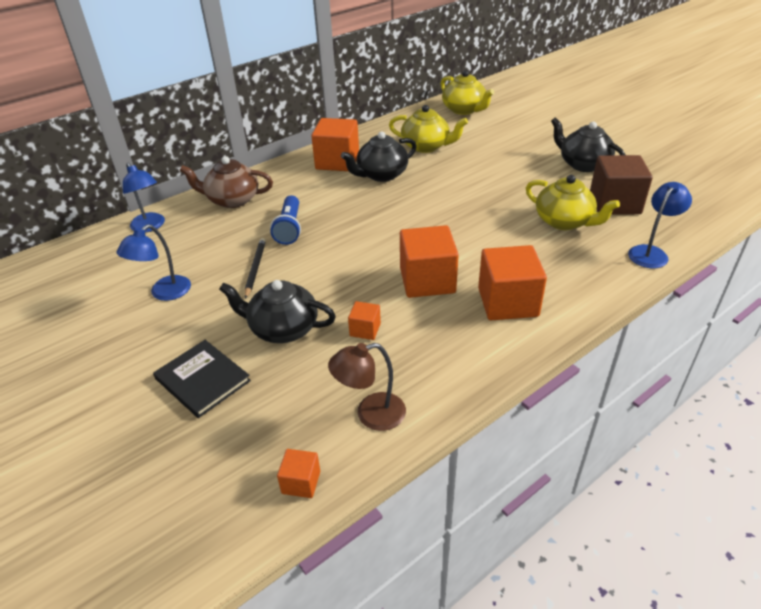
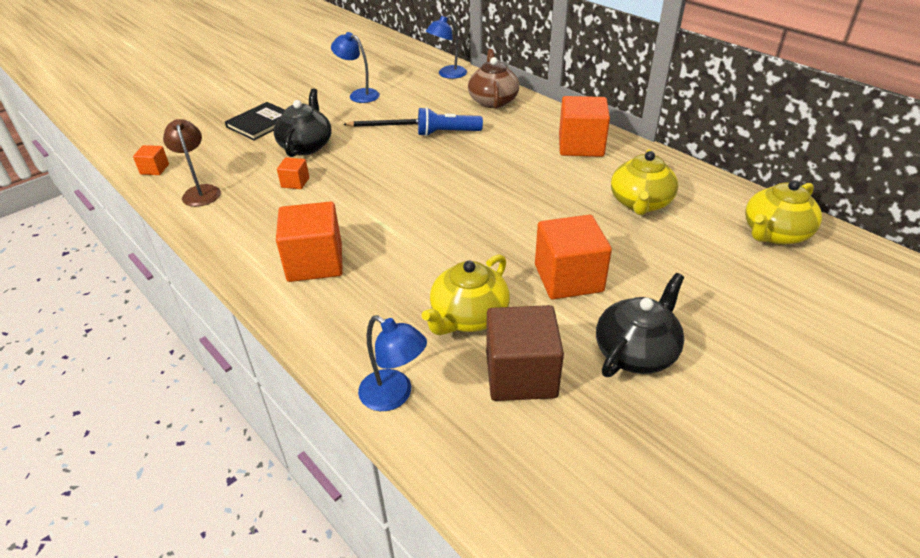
camera: 85 degrees right, 0 degrees up
(381, 175) = (558, 175): black teapot -> none
(427, 280) = (357, 212): orange cube -> orange cube (568, 278)

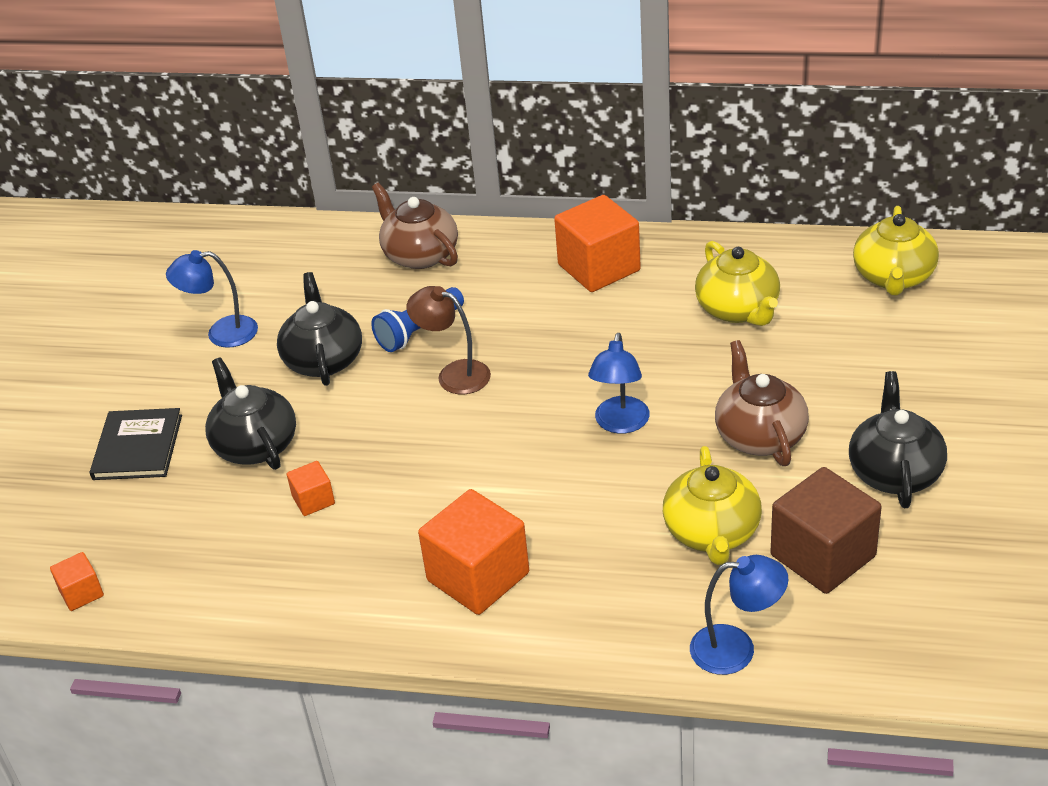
camera: 35 degrees left, 0 degrees up
(200, 191) = (200, 583): brown lamp -> brown lamp (454, 374)
(386, 125) = (323, 359): black pencil -> black teapot
(447, 74) = (307, 242): blue lamp -> blue lamp (620, 424)
(568, 278) = (759, 435): orange cube -> brown teapot

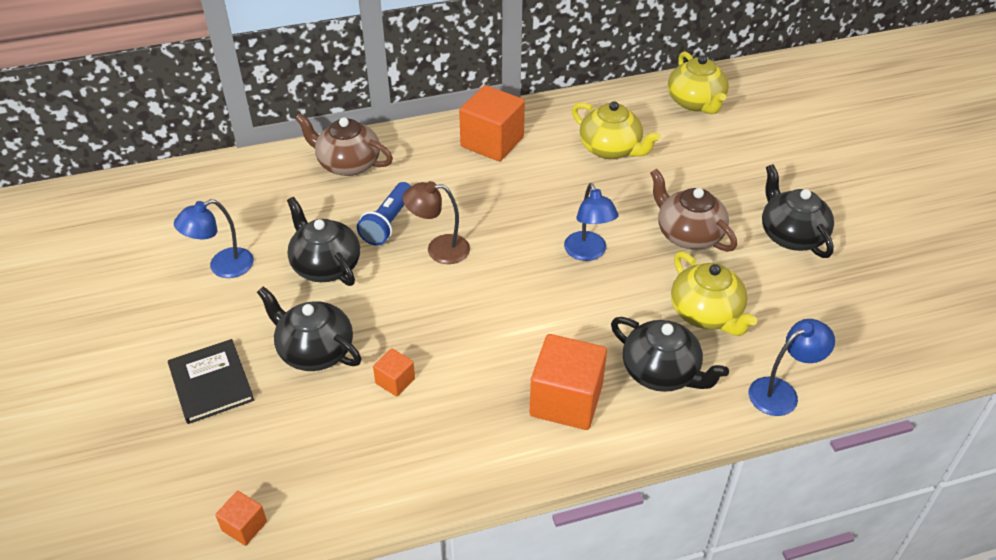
camera: 30 degrees left, 5 degrees up
(608, 581) = (661, 372): none -> black teapot
(823, 556) = (788, 307): brown cube -> none

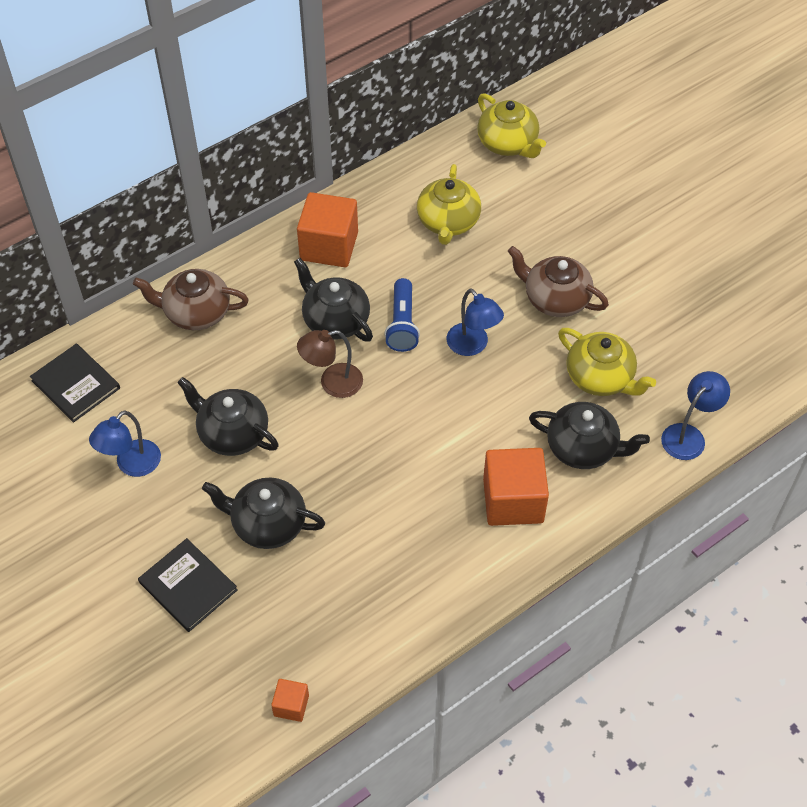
camera: 20 degrees left, 10 degrees up
(214, 192) = (75, 384): none -> black book
(388, 223) = (270, 369): blue flashlight -> blue flashlight (402, 324)
(395, 381) = (356, 530): orange cube -> none
(611, 149) = (448, 222): yellow teapot -> yellow teapot turned 75 degrees clockwise
(791, 235) = (646, 273): black teapot -> black teapot (335, 320)

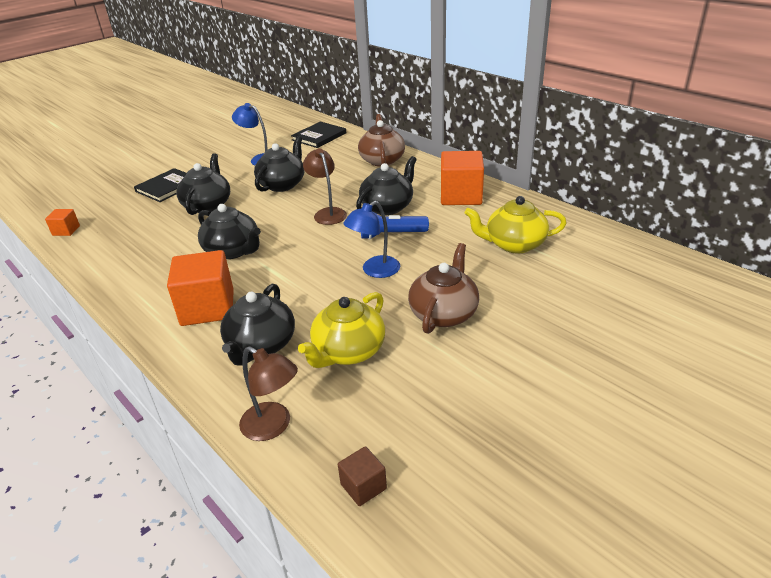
camera: 85 degrees right, 20 degrees down
(399, 484) = (233, 251): none -> black teapot
(508, 144) = (638, 267): yellow teapot -> none
(688, 435) = (273, 426): blue lamp -> brown lamp
(750, 377) = (363, 486): none -> brown cube

